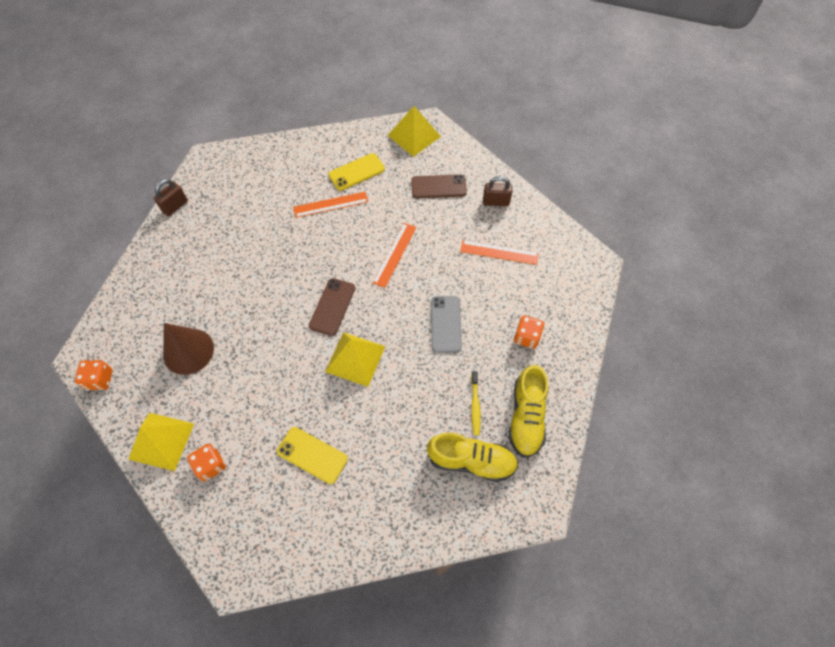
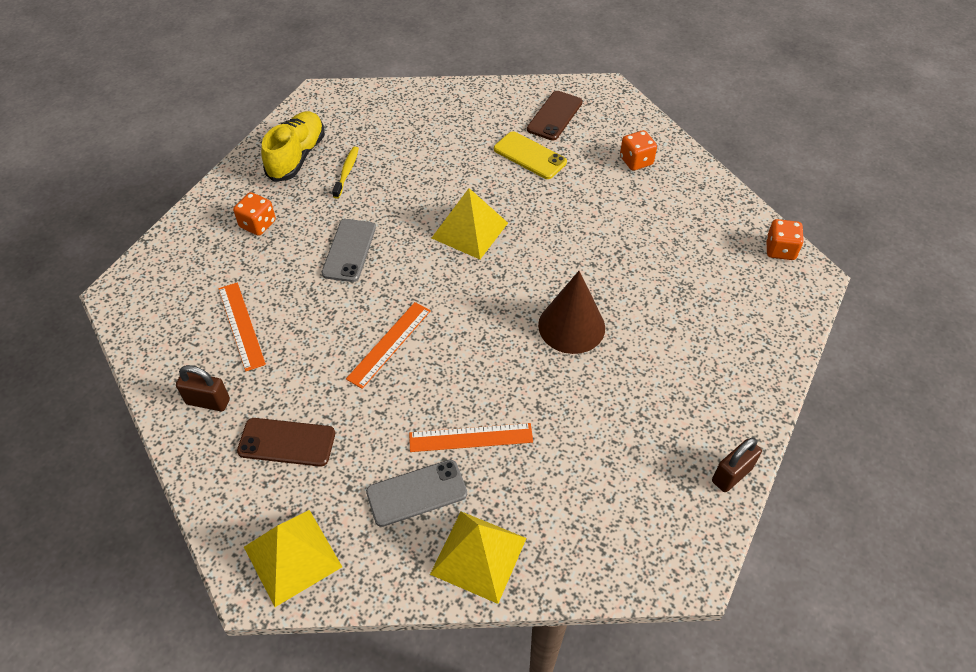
camera: 170 degrees left, 10 degrees down
(161, 441) = (692, 186): yellow pyramid -> yellow pyramid (479, 555)
(188, 351) = (676, 265): brown cone -> brown cone (571, 326)
(332, 307) = (489, 289): brown phone -> brown phone (554, 116)
(356, 172) = (417, 493): yellow phone -> grey phone
(471, 461) = (368, 132): yellow shoe -> none
(499, 252) = (241, 325): orange ruler -> orange ruler turned 45 degrees clockwise

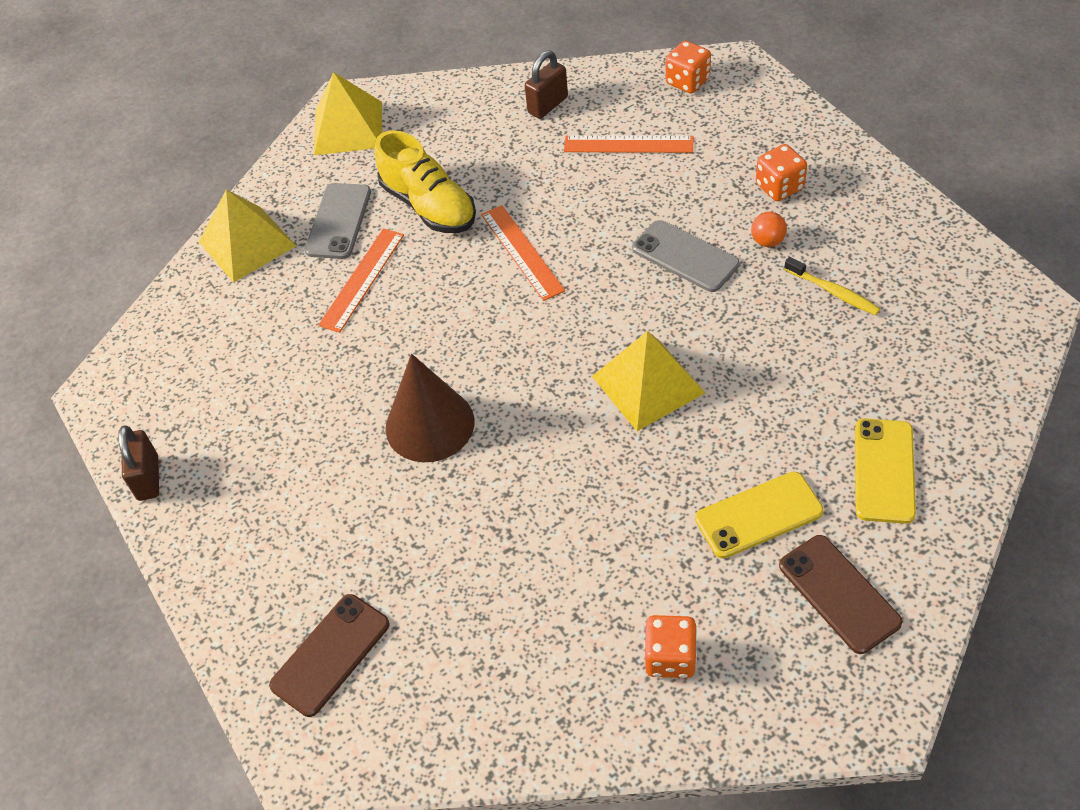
camera: 125 degrees right, 0 degrees up
(287, 442) = (461, 148): brown phone -> brown phone (331, 655)
(297, 156) = (892, 250): yellow shoe -> yellow shoe (429, 206)
(315, 214) = (767, 241): none -> orange ball
(469, 119) = (884, 471): none -> yellow phone
(780, 250) = (376, 750): orange dice -> orange dice (687, 81)

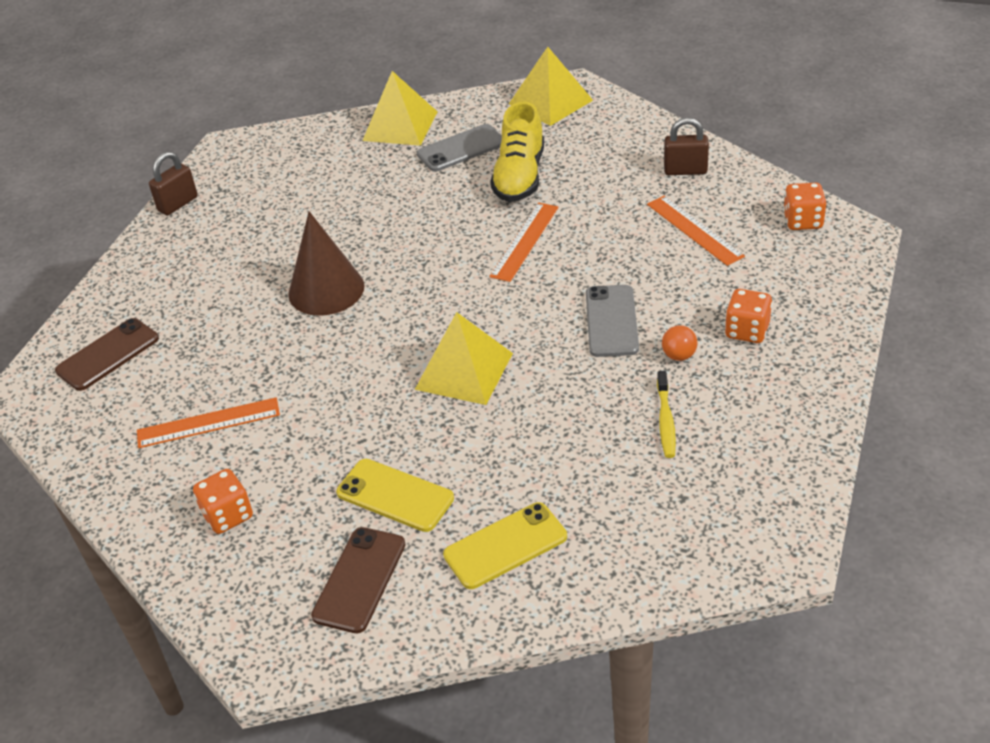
camera: 50 degrees right, 10 degrees down
(331, 655) = (108, 355): brown phone -> brown phone turned 45 degrees counterclockwise
(362, 279) = (421, 188): orange ruler -> orange ruler (208, 423)

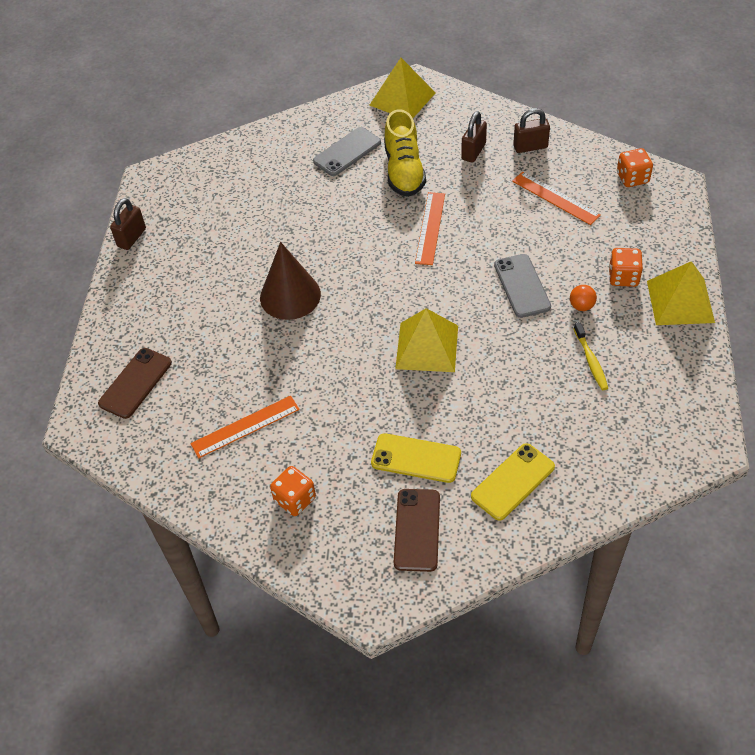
camera: 15 degrees left, 10 degrees up
(400, 126) = (288, 138): yellow pyramid -> yellow pyramid (680, 301)
(612, 167) = (473, 151): none -> brown padlock

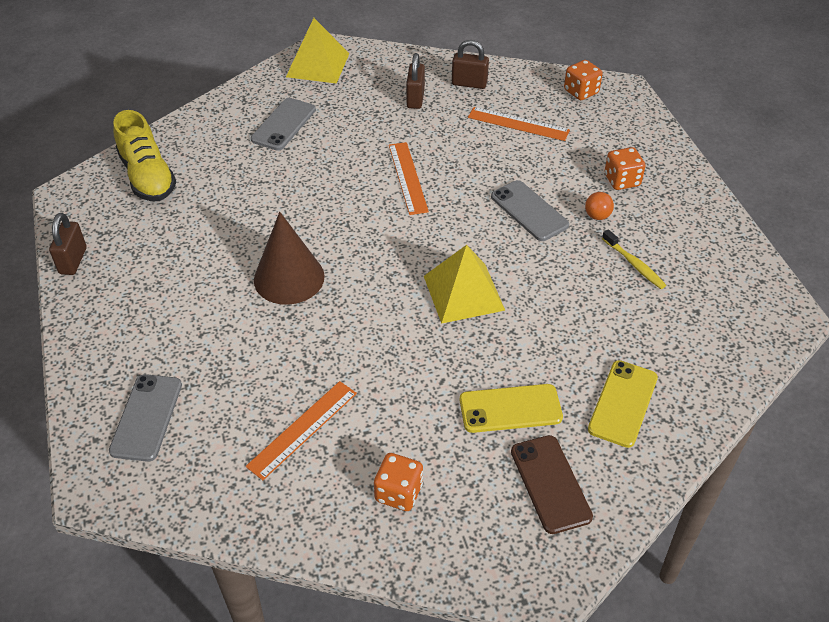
camera: 25 degrees left, 5 degrees down
(135, 383) = (147, 417): brown phone -> grey phone
(404, 171) = (353, 130): yellow shoe -> yellow shoe (147, 176)
(530, 147) = (469, 83): brown padlock -> brown padlock turned 45 degrees clockwise
(680, 301) = (686, 190): yellow pyramid -> none

